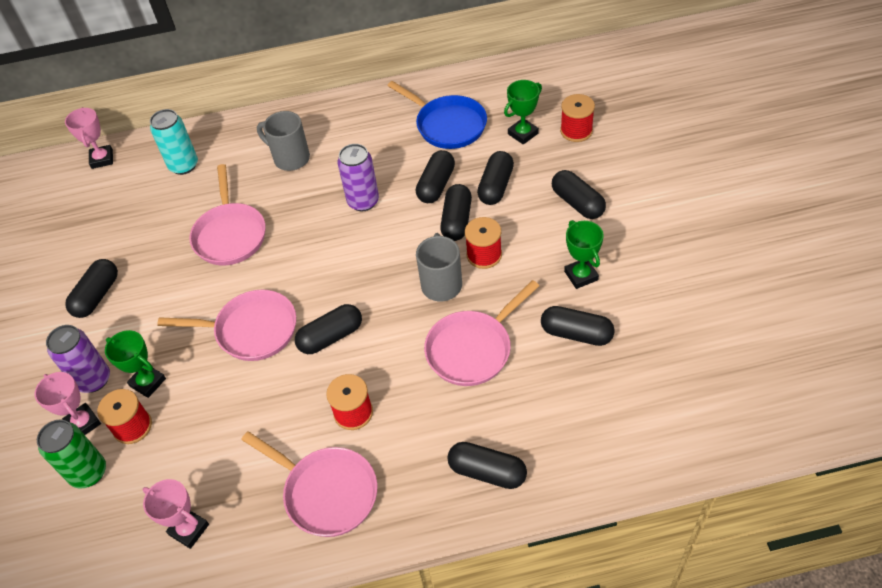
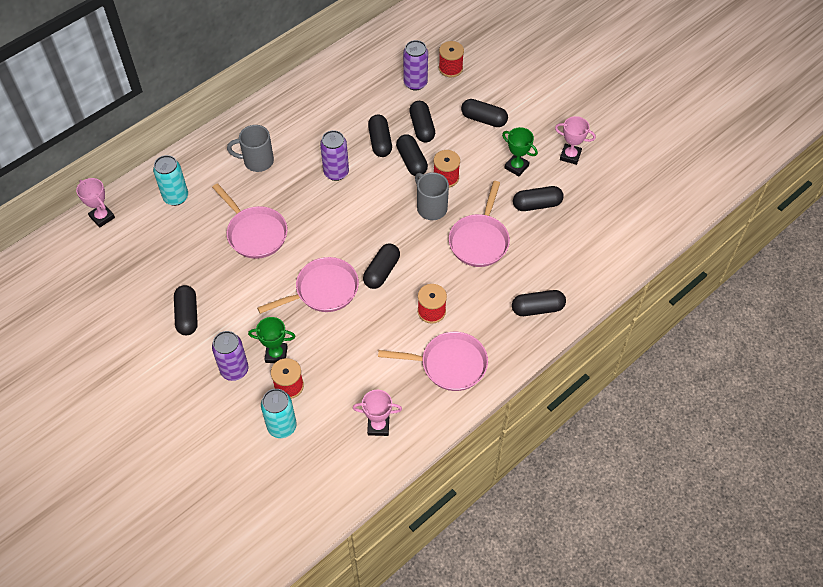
camera: 35 degrees left, 5 degrees up
(83, 423) = (251, 399): pink trophy -> pink trophy (570, 156)
(88, 472) = (282, 426): green can -> turquoise can
(447, 125) = (357, 95): blue pan -> none
(523, 134) = (415, 83): green trophy -> purple can

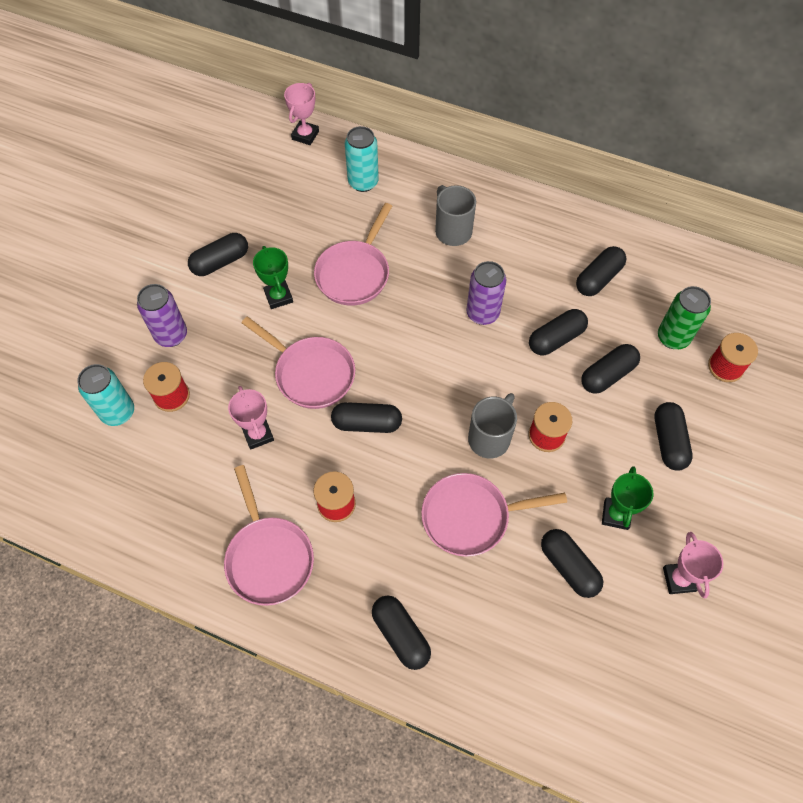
camera: 65 degrees right, 5 degrees up
(276, 354) = (206, 365): green trophy -> green trophy (278, 297)
(378, 426) = (153, 512): pink trophy -> pink trophy (258, 434)
(411, 161) = (548, 386): black capsule -> black capsule (598, 278)
(415, 83) = (673, 337): purple can -> green can

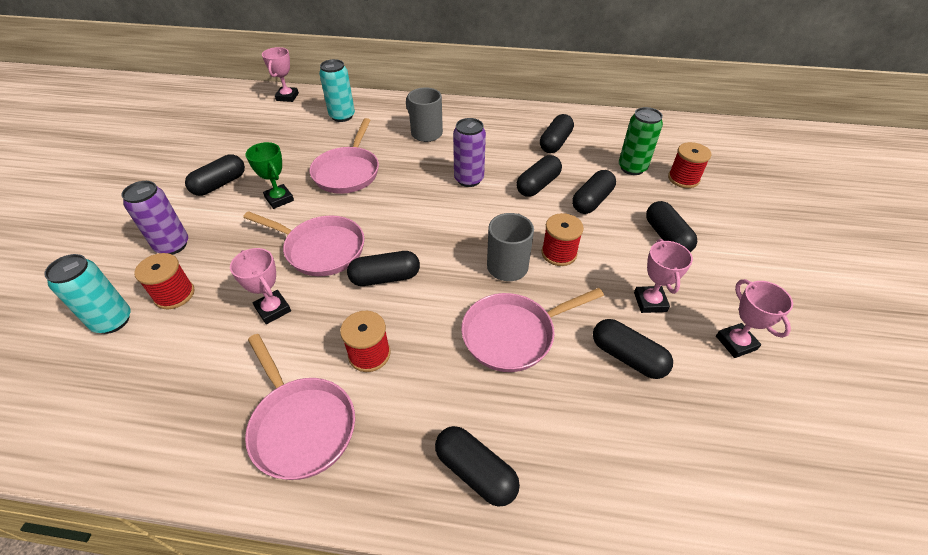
camera: 15 degrees left, 15 degrees down
(616, 515) = (650, 302): green trophy -> pink trophy

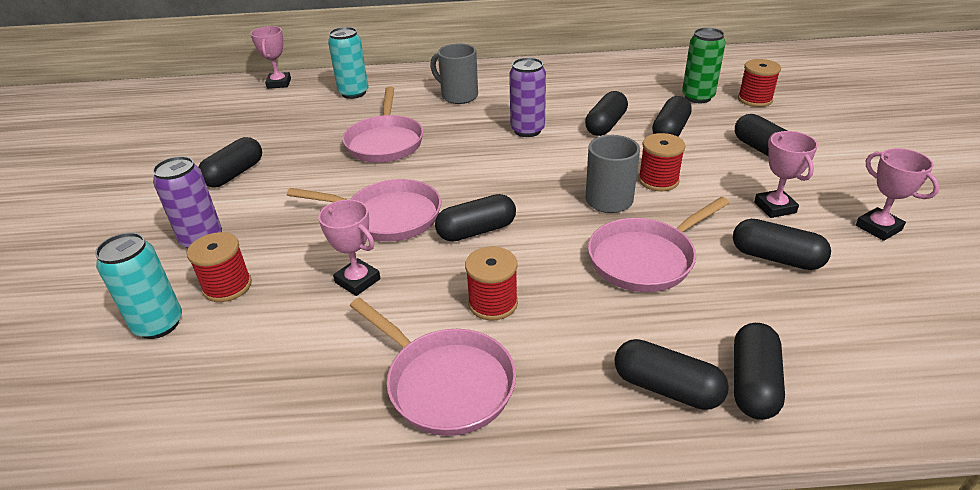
camera: 10 degrees left, 10 degrees down
(279, 199) = (315, 178): green trophy -> none
(555, 142) = (606, 86): black capsule -> black capsule (753, 383)

